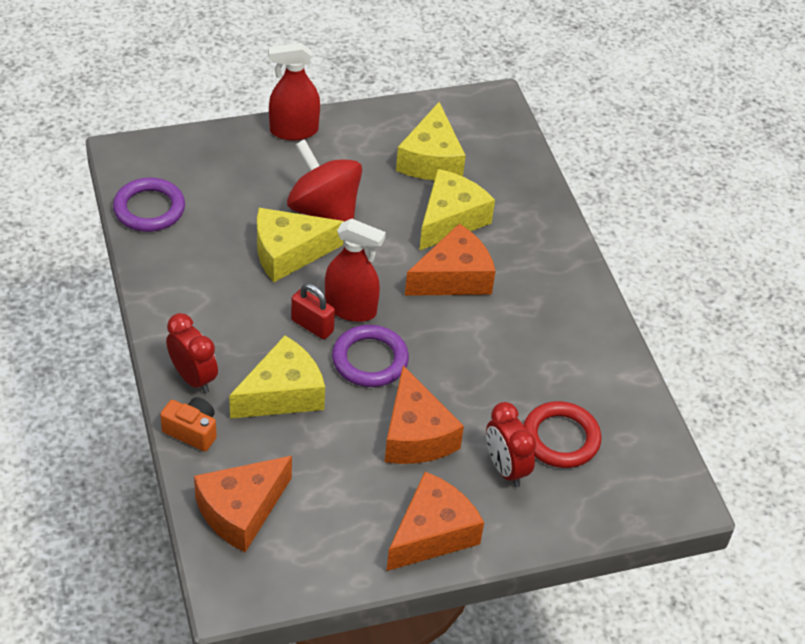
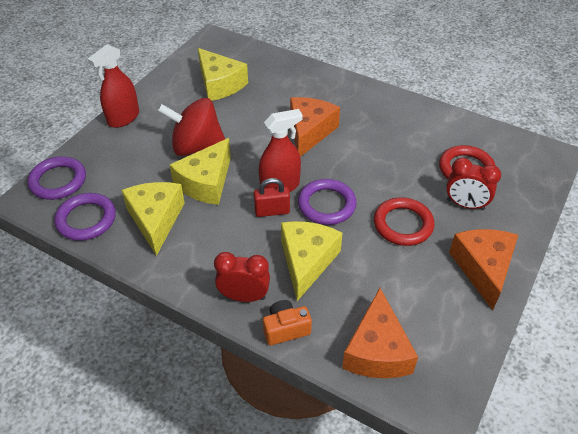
camera: 40 degrees left, 0 degrees up
(166, 154) = (58, 181): none -> purple ring
(415, 435) = (403, 224): orange cheese -> red ring
(450, 220) = (269, 106): yellow cheese -> yellow cheese (156, 220)

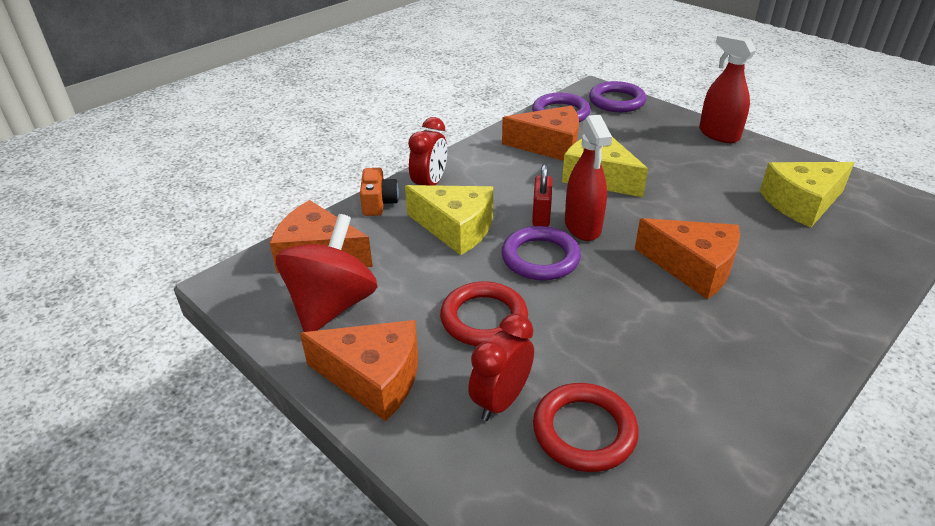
camera: 105 degrees right, 10 degrees down
(156, 220) = (549, 146): yellow cheese -> orange cheese
(196, 147) = (663, 176): red spinning top -> red spinning top (332, 306)

